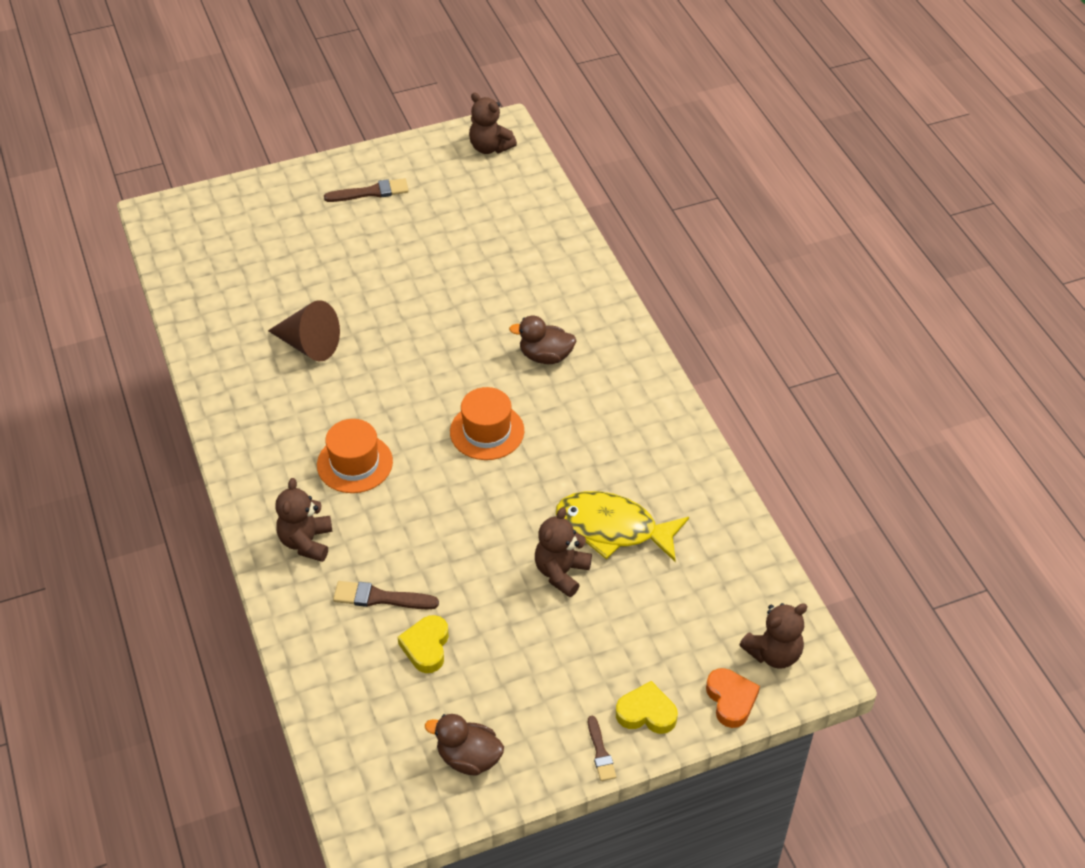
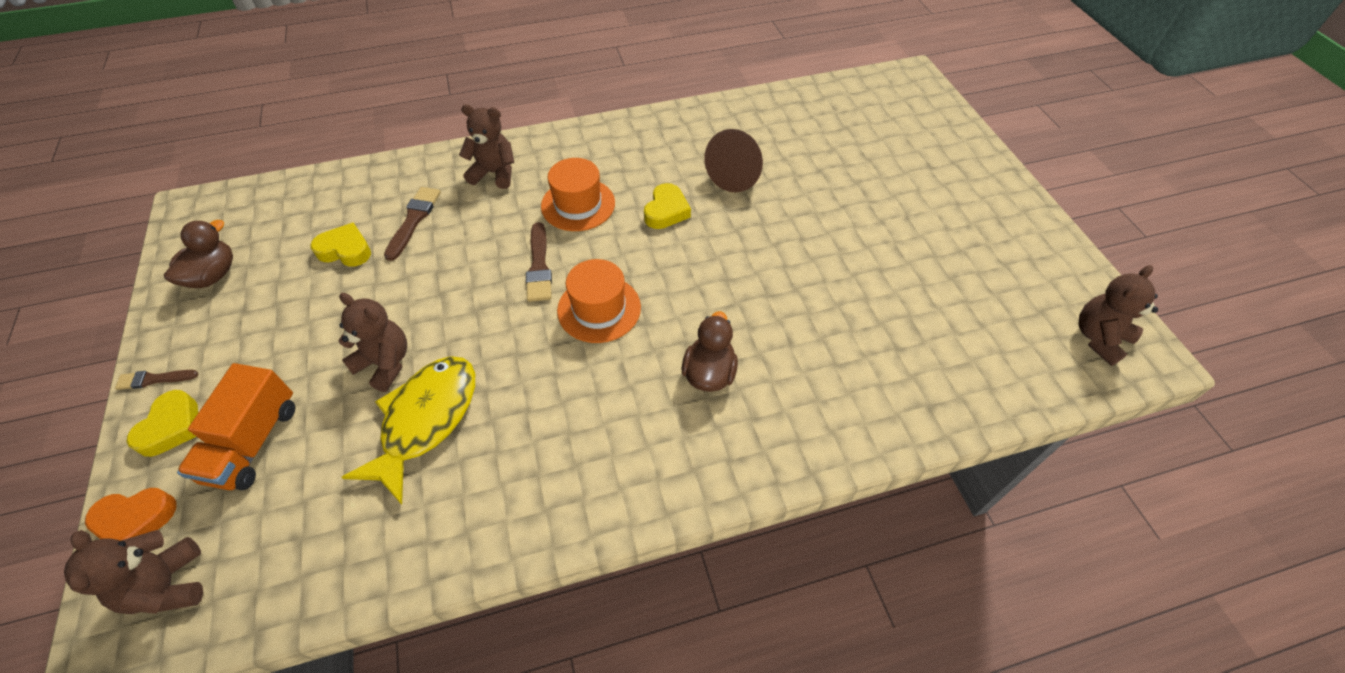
camera: 95 degrees right, 5 degrees up
(363, 395) = (666, 211): none -> yellow heart
(371, 192) = (978, 221): brown brush -> brown brush (539, 266)
(651, 644) = (253, 442): none -> orange truck

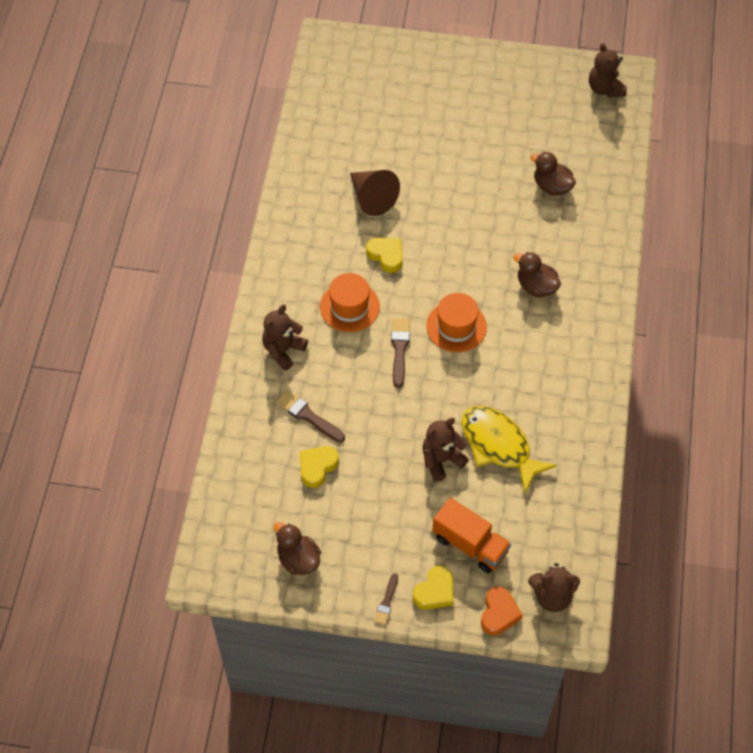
camera: 65 degrees left, 5 degrees up
(172, 427) = (435, 591): yellow heart -> yellow heart turned 90 degrees clockwise
(539, 266) = (399, 349): brown brush -> brown brush turned 105 degrees counterclockwise
(884, 334) = (552, 186): none -> brown duck

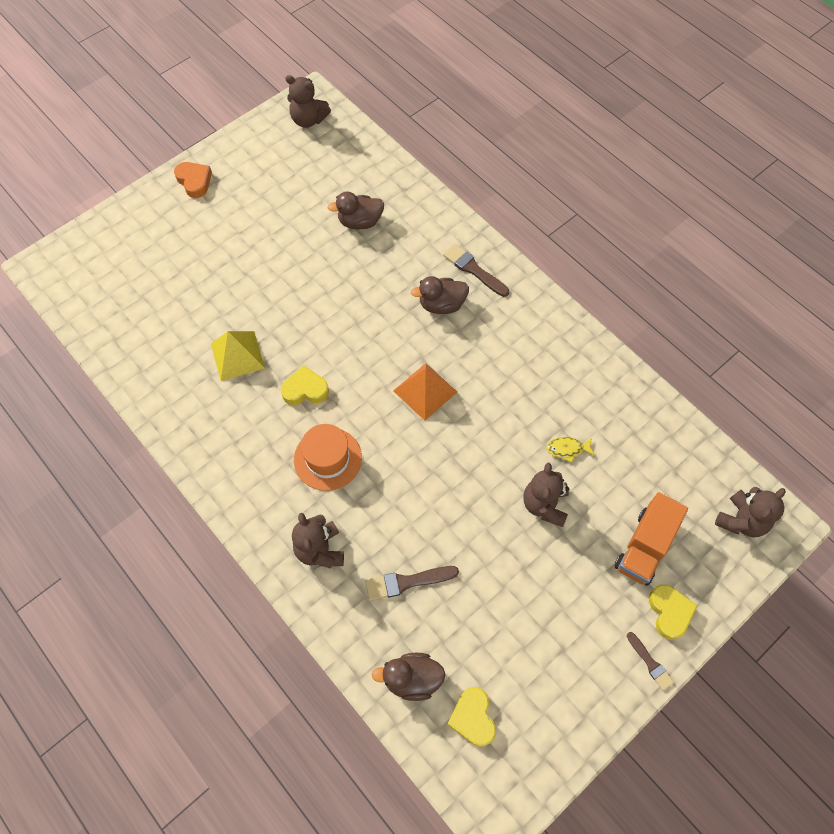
camera: 50 degrees left, 5 degrees up
(298, 559) = (548, 709): brown duck -> brown duck (412, 679)
(317, 467) = (466, 615): yellow heart -> yellow heart (472, 718)
(372, 198) = (237, 355): brown cone -> yellow pyramid
(399, 349) = (407, 452): brown brush -> brown brush (473, 270)
(456, 326) = (425, 391): orange hat -> orange pyramid
(470, 544) = (644, 546): orange truck -> orange truck turned 135 degrees clockwise
(499, 446) = (567, 449): yellow fish -> yellow fish, size x0.42
(499, 613) = (728, 575): orange heart -> orange heart (194, 181)

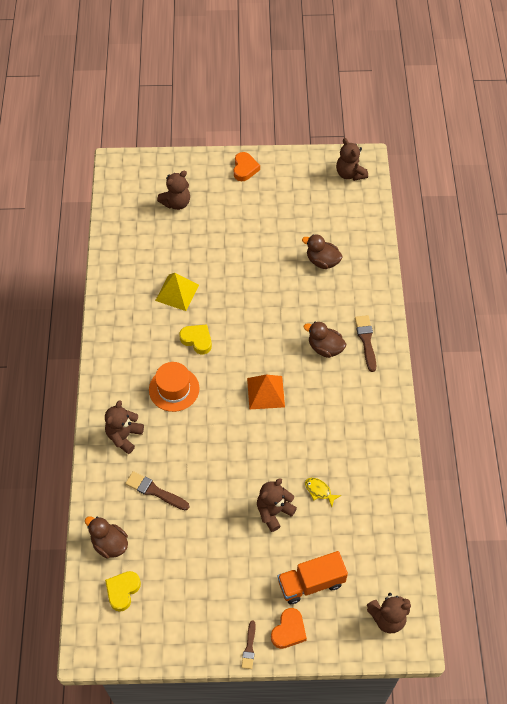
camera: 40 degrees right, 5 degrees down
(150, 263) = (176, 203): none -> brown teddy bear
(669, 612) = (289, 630): yellow heart -> orange heart

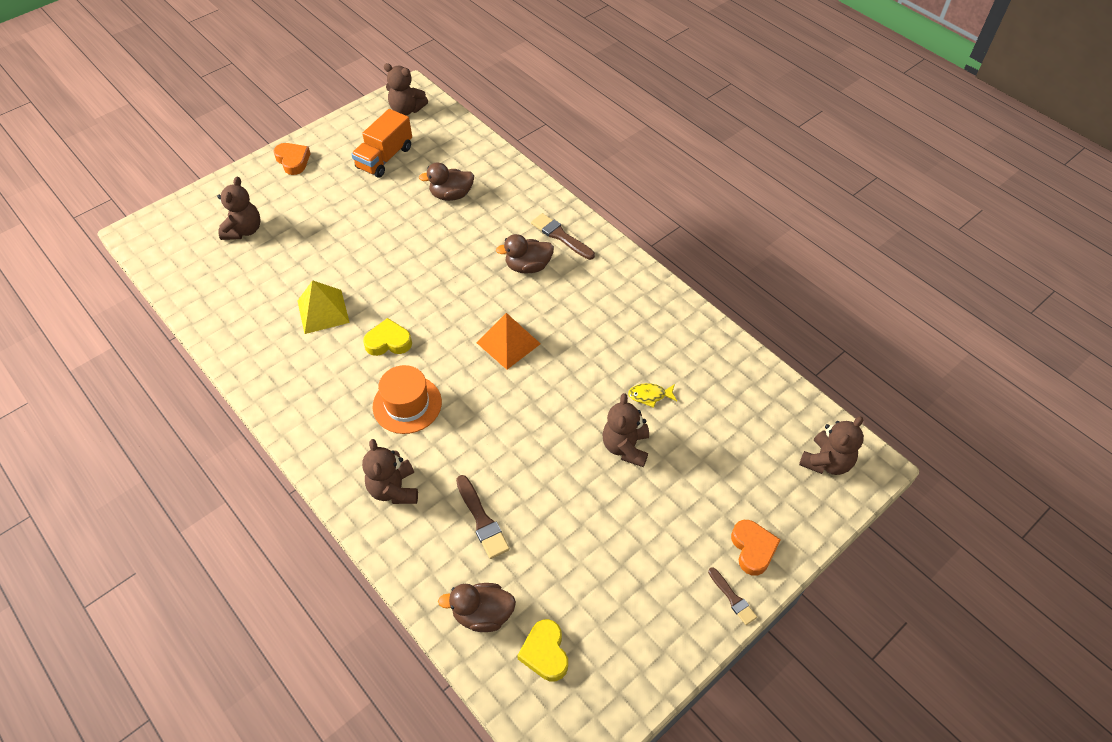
camera: 40 degrees left, 5 degrees down
(154, 491) = (482, 520): brown brush -> brown brush turned 105 degrees counterclockwise
(311, 583) = (727, 486): orange truck -> orange truck (385, 158)

